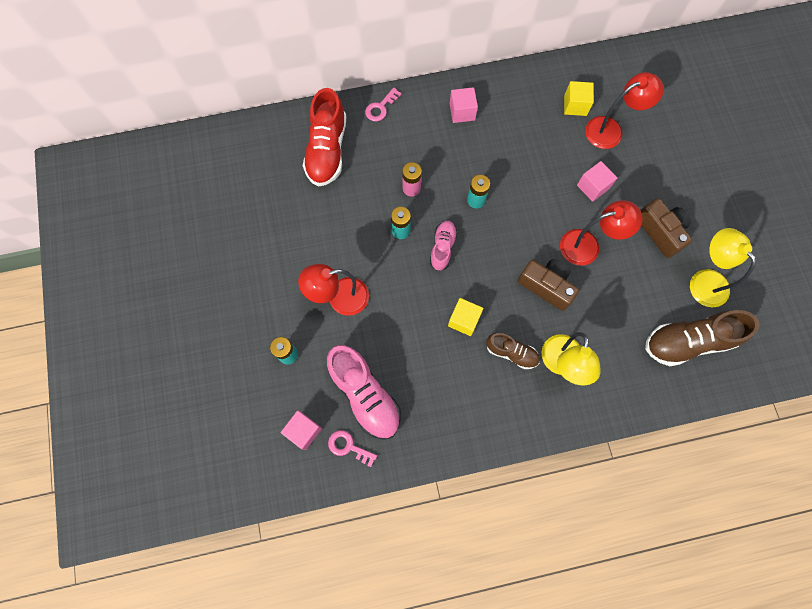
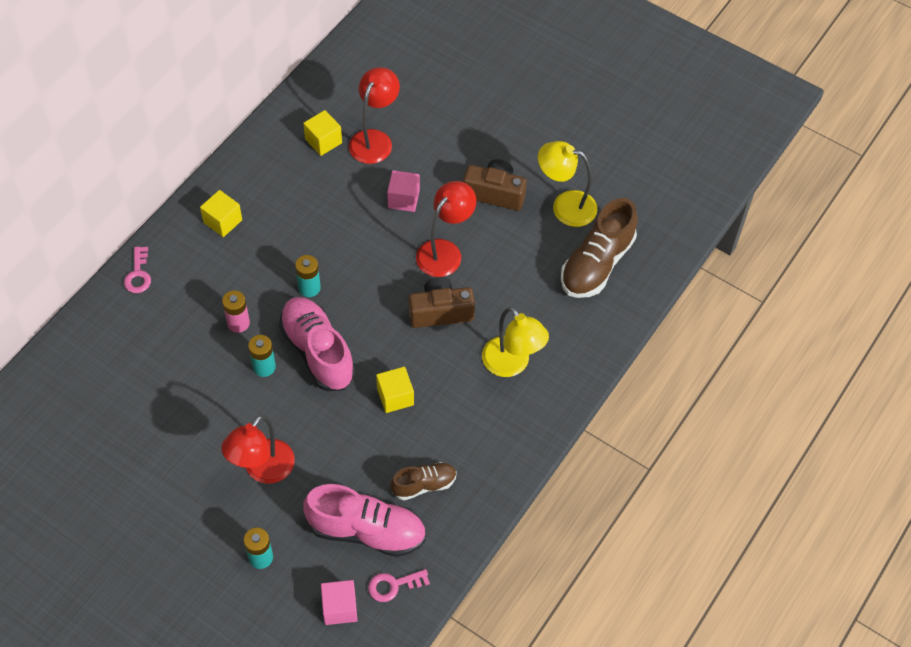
camera: 45 degrees left, 15 degrees down
(327, 150) = (121, 351): red shoe -> none
(442, 248) = (318, 352): pink shoe -> pink shoe, size x1.77
(462, 112) = (223, 221): pink cube -> yellow cube
(511, 353) = (462, 390): brown shoe -> brown shoe (424, 485)

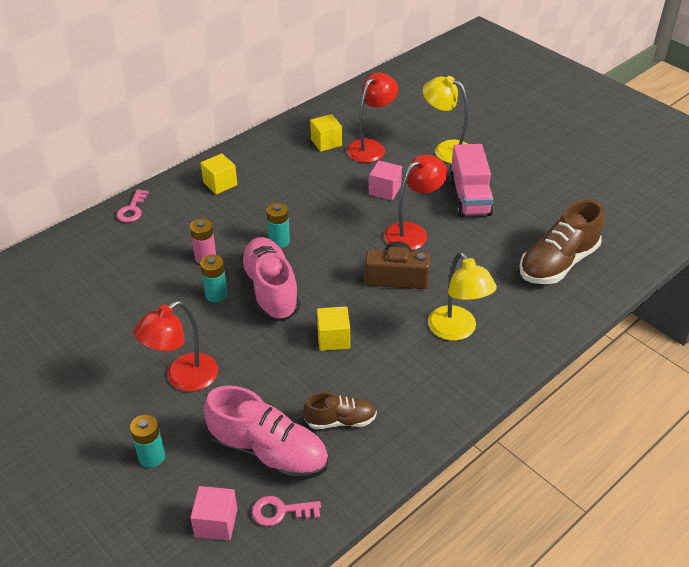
camera: 15 degrees right, 15 degrees down
(494, 193) = (469, 197): brown camera -> pink truck
(565, 206) = (534, 215): yellow lamp -> yellow lamp (446, 149)

